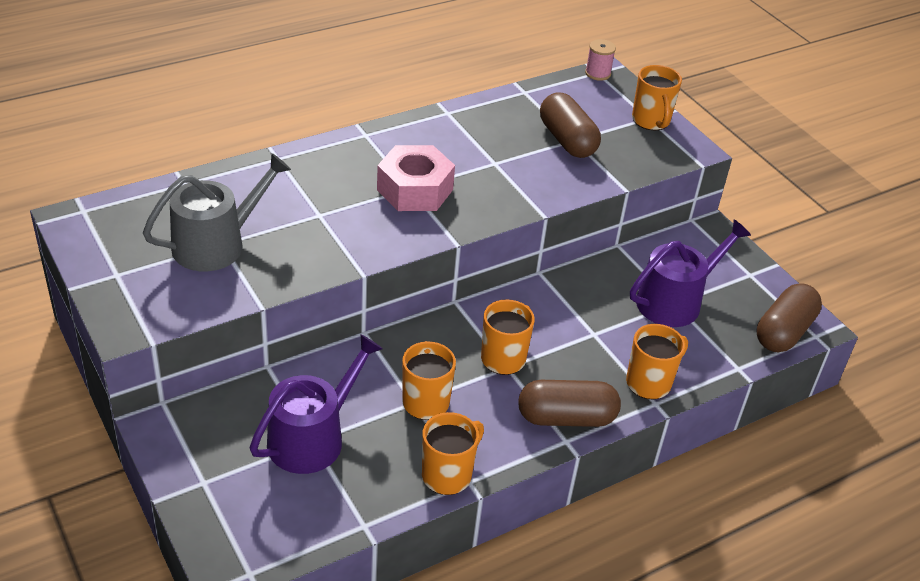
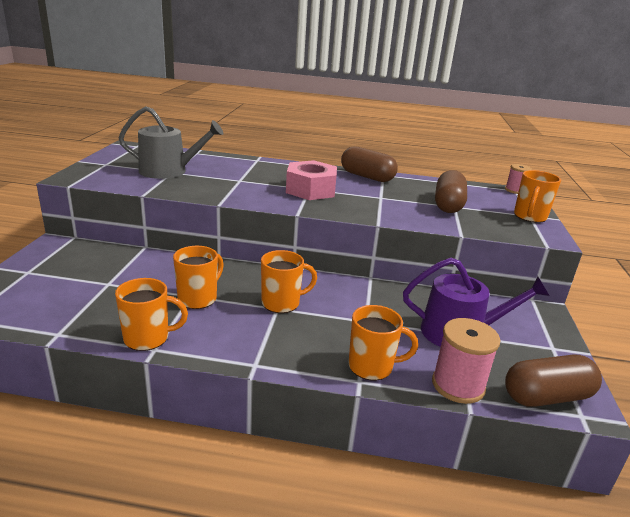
camera: 40 degrees right, 15 degrees down
(312, 437) = (110, 282): purple watering can -> none
(566, 418) = (275, 352): brown capsule -> brown capsule (367, 177)
(722, 360) = (458, 385): none -> pink spool

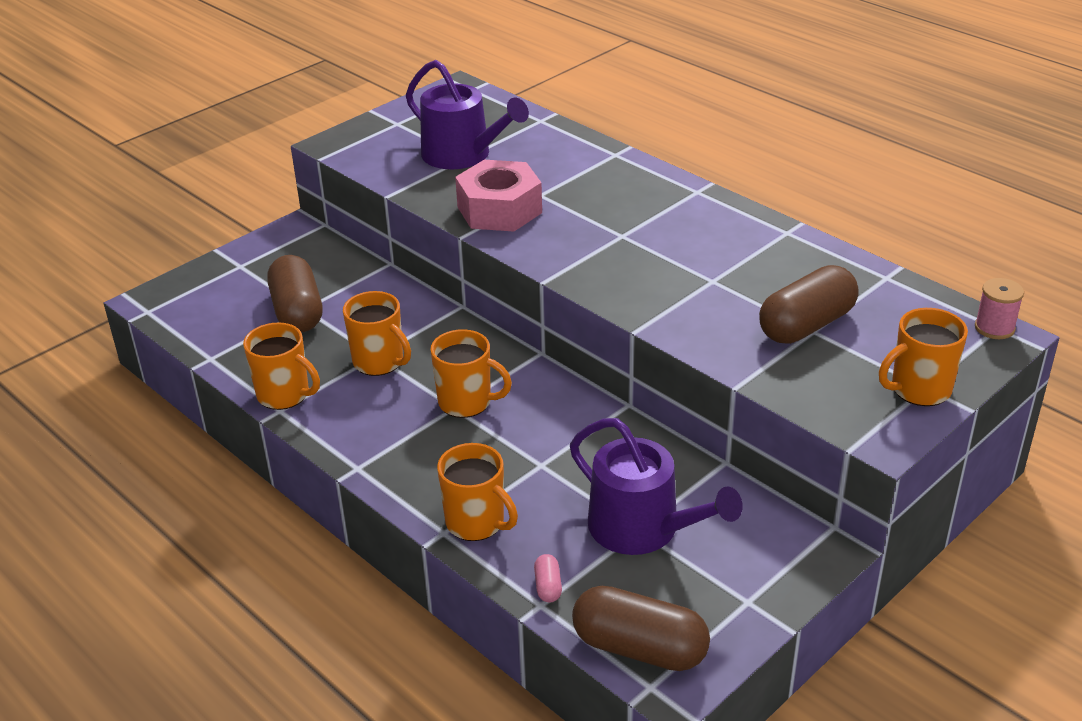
camera: 40 degrees right, 10 degrees up
(169, 171) = (462, 155): grey watering can -> purple watering can
(198, 298) = (379, 362): orange mug -> orange mug turned 60 degrees clockwise
(310, 190) = (620, 238): pink nut -> pink nut (499, 210)
(367, 177) = (750, 231): brown capsule -> brown capsule (297, 311)
(458, 385) = (548, 586): pink spool -> pink capsule

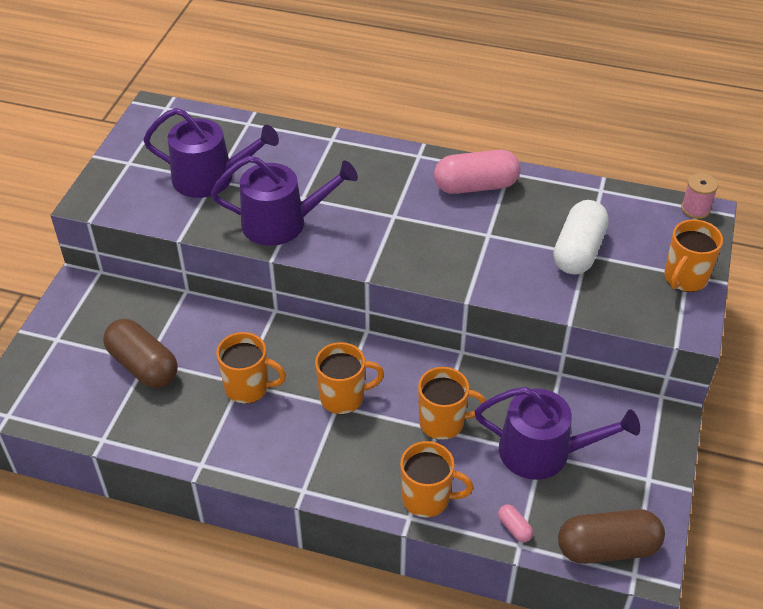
camera: 30 degrees left, 10 degrees up
(284, 395) = (194, 449): orange mug -> orange mug (443, 422)
(499, 210) = (282, 223): pink nut -> purple watering can
(737, 234) = (476, 186): none -> pink capsule
(806, 325) = (578, 251): brown capsule -> white capsule

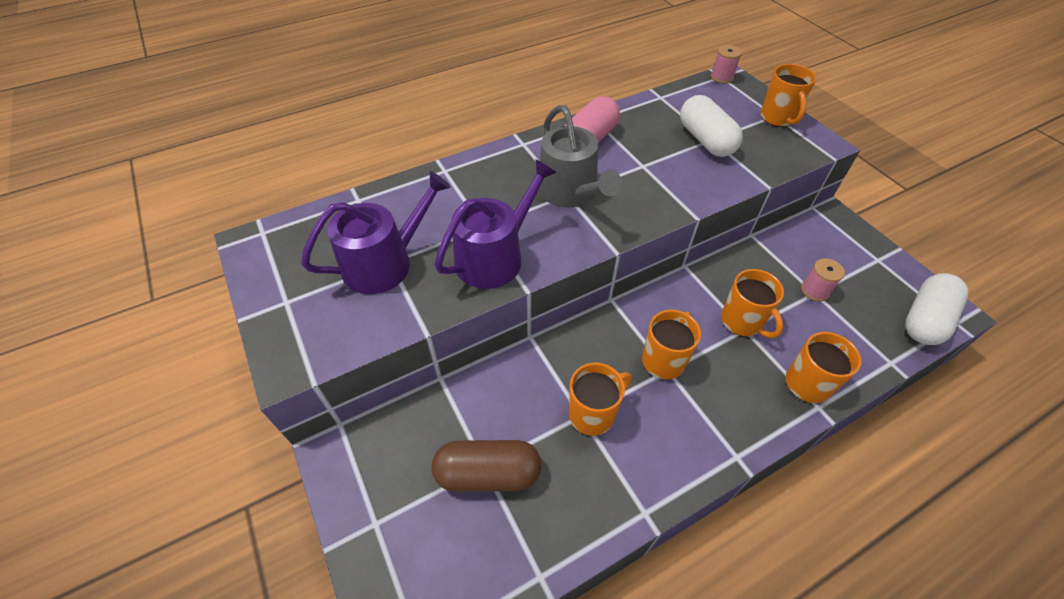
camera: 45 degrees left, 5 degrees up
(399, 216) = (571, 192): none -> grey watering can
(443, 422) = (742, 322): orange mug -> orange mug turned 105 degrees clockwise
(514, 528) = (873, 354): pink capsule -> none
(543, 452) = (815, 290): purple watering can -> pink spool
(607, 548) = (925, 319): brown capsule -> white capsule

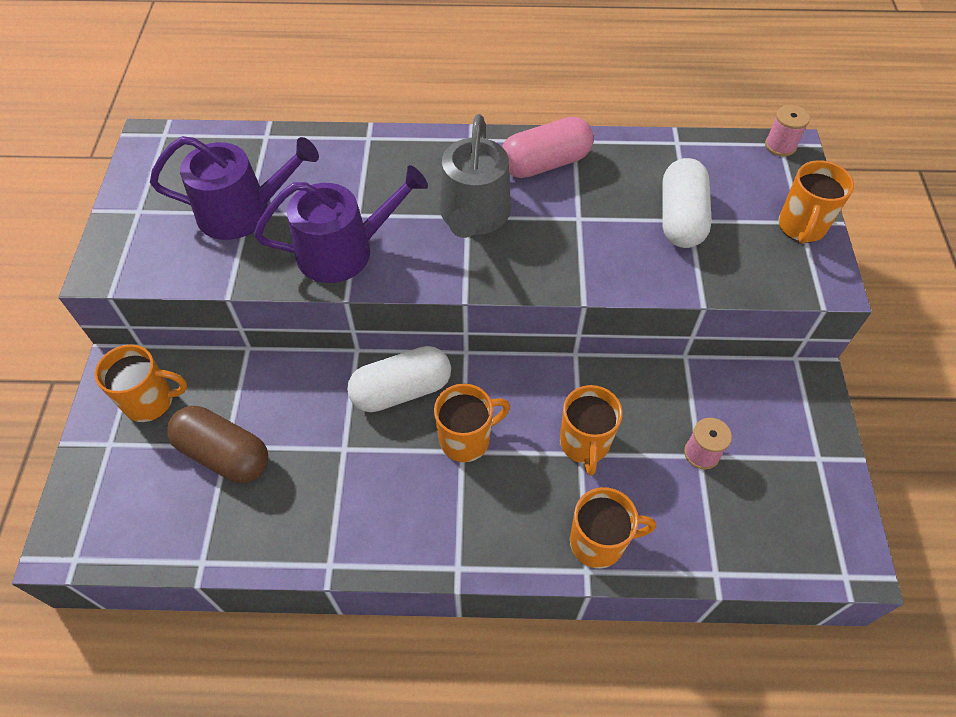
camera: 30 degrees right, 5 degrees up
(593, 413) = (355, 453): orange mug -> orange mug (151, 401)
(925, 319) = (807, 552): white capsule -> white capsule (401, 390)

